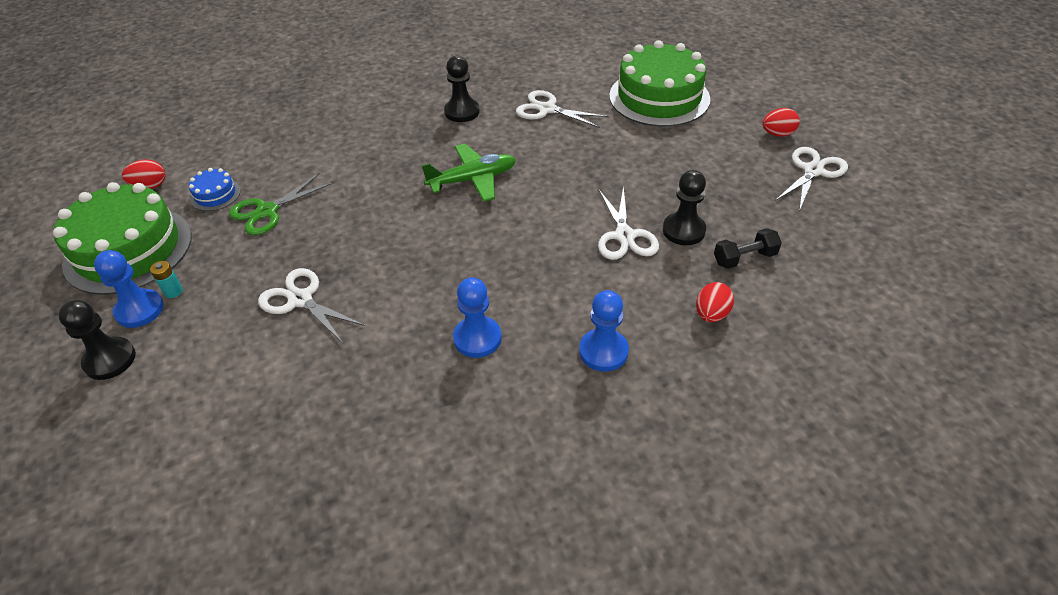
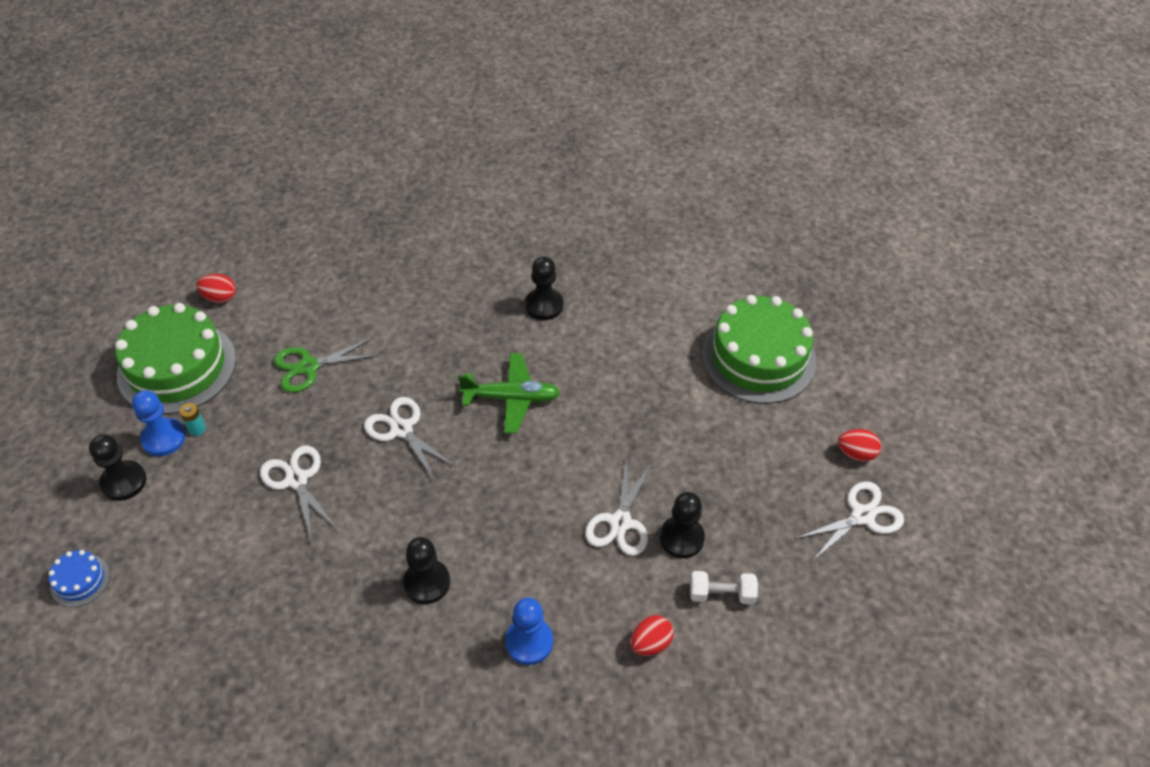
camera: 20 degrees right, 5 degrees up
(215, 195) = (271, 329): blue cake -> blue cake (80, 580)
(477, 338) = (427, 582): blue pawn -> black pawn
(547, 109) = (631, 332): white scissors -> white scissors (402, 429)
(744, 258) = (721, 594): black dumbbell -> white dumbbell

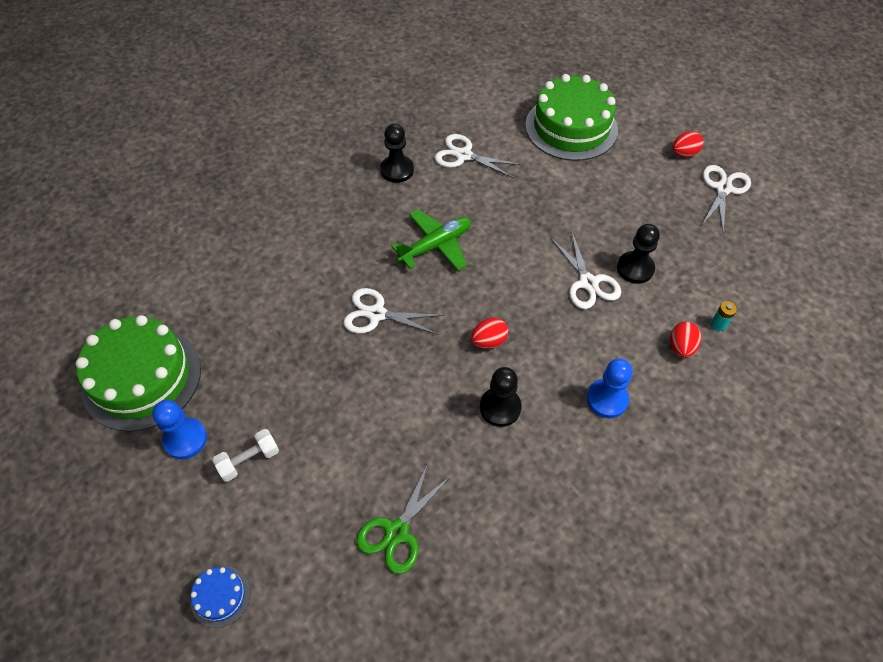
camera: 35 degrees left, 5 degrees up
(124, 482) = (183, 494): black pawn -> none
(197, 429) = (208, 414): turquoise battery -> turquoise battery (718, 324)
(220, 297) = (128, 303): red egg -> red egg (489, 341)
(297, 480) = (331, 400): white scissors -> white scissors (464, 155)
(309, 366) = (258, 312): green scissors -> green scissors (397, 532)
(721, 594) = (692, 288): white dumbbell -> white dumbbell (249, 460)

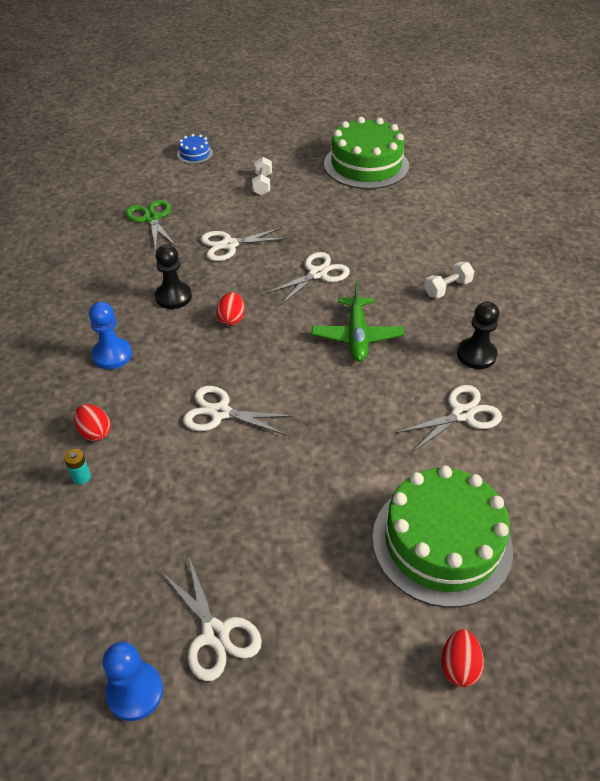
camera: 125 degrees right, 10 degrees down
(185, 439) = (303, 168): blue pawn -> blue pawn (135, 692)
(327, 217) = (447, 288): none -> white dumbbell
(387, 415) = (229, 245): none -> white scissors
(635, 268) = (199, 458): black pawn -> none
(684, 153) = (305, 638): red egg -> red egg (459, 666)

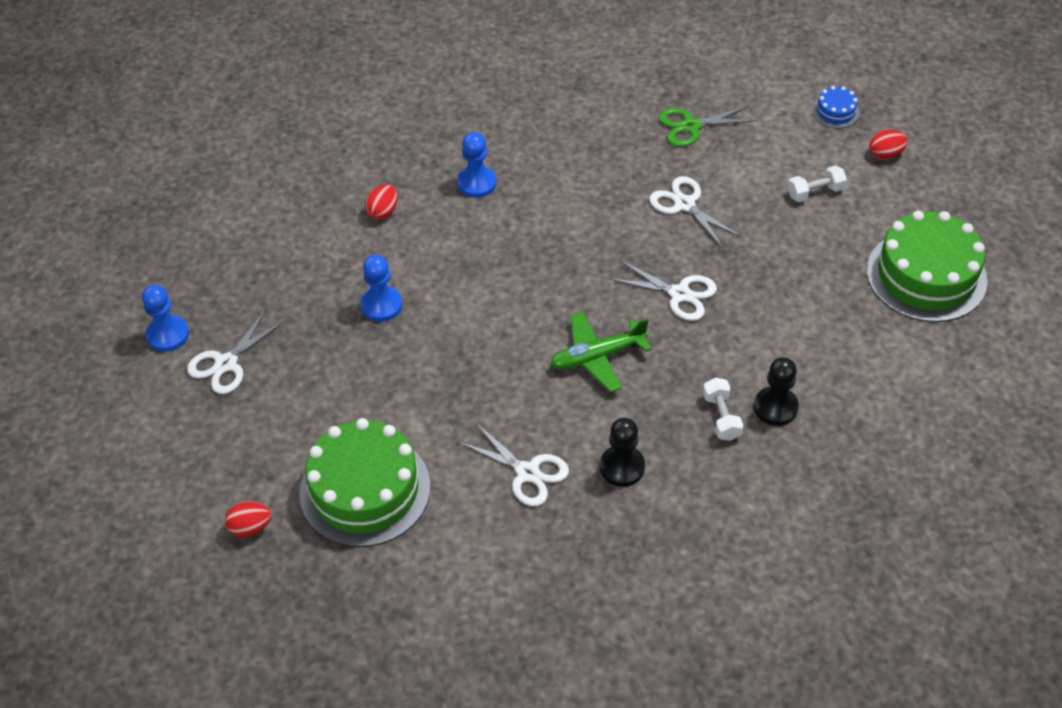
camera: 70 degrees right, 5 degrees up
(81, 477) = (334, 224): turquoise battery -> none
(151, 218) = (691, 126): green scissors -> green scissors turned 150 degrees counterclockwise
(173, 297) = (578, 193): black pawn -> black pawn (775, 407)
(215, 466) = (381, 305): none -> blue pawn
(220, 412) = (443, 286): white scissors -> none
(231, 319) = (569, 249): red egg -> red egg (885, 154)
(447, 288) = (721, 417): white dumbbell -> white dumbbell turned 45 degrees clockwise

